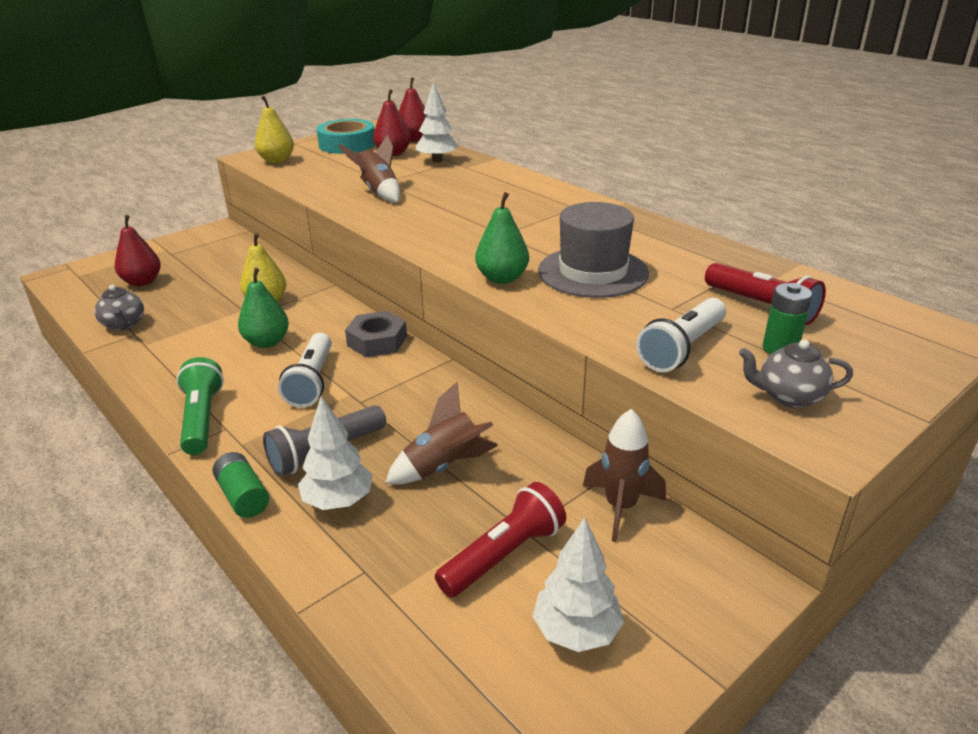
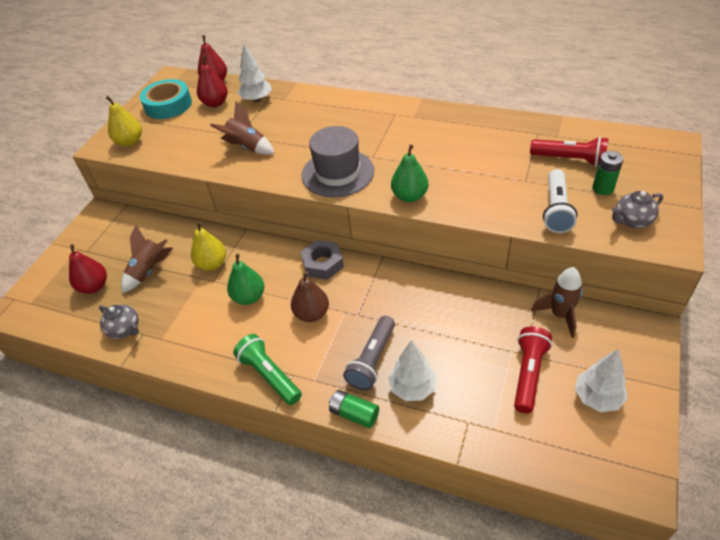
camera: 25 degrees left, 15 degrees up
(312, 381) = (312, 314): white flashlight -> brown pear
(444, 467) = (449, 336): brown rocket -> brown rocket (149, 271)
(593, 272) = (457, 169): grey hat -> grey hat (337, 173)

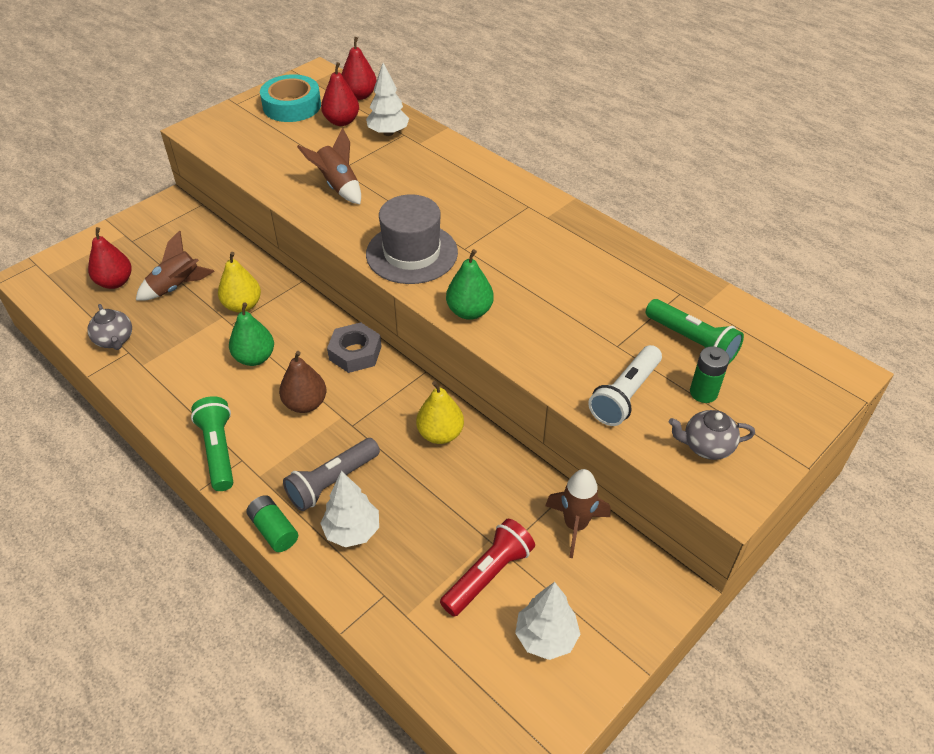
camera: 20 degrees right, 0 degrees up
(130, 142) = (225, 135): yellow pear -> yellow pear (440, 434)
(570, 159) = (692, 341): red flashlight -> green flashlight

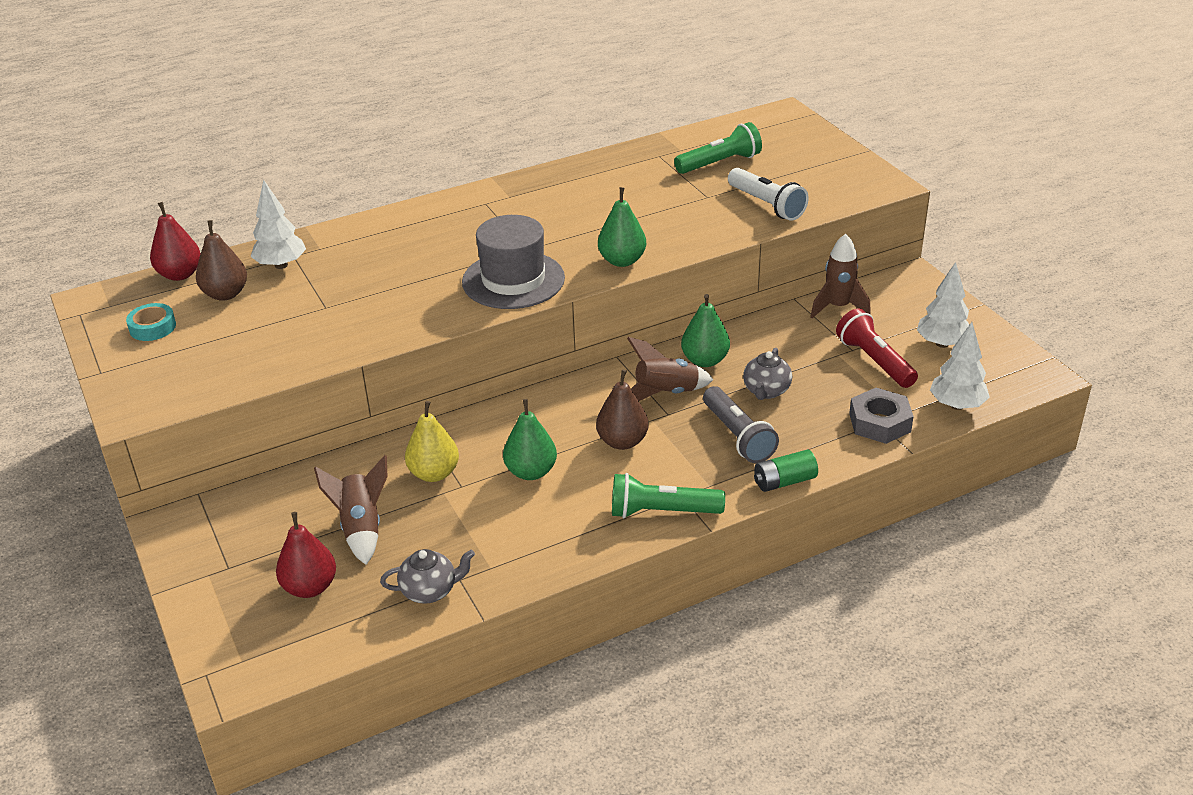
camera: 70 degrees left, 10 degrees down
(292, 106) = (152, 327): turquoise tape -> turquoise tape, size x0.56
(338, 186) = (358, 312): brown rocket -> brown rocket (666, 393)
(341, 121) = (225, 294): red pear -> brown pear
(352, 531) = (802, 431): white tree -> white tree (957, 405)
(355, 353) = (564, 398): grey nut -> grey nut (879, 422)
(440, 434) = (705, 360): yellow pear -> green pear
(703, 392) = (779, 171): green battery -> none
(706, 446) = (835, 183): grey teapot -> grey teapot (766, 391)

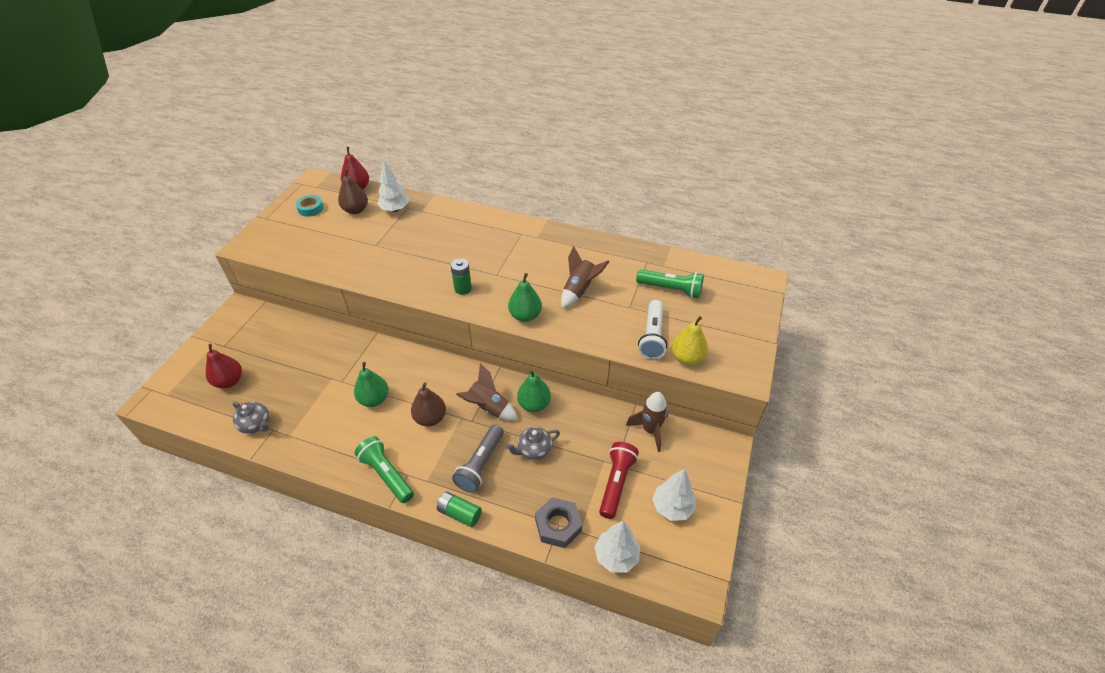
camera: 45 degrees right, 10 degrees up
(361, 528) = (282, 369): brown rocket -> brown rocket (579, 290)
(434, 473) = (342, 365): yellow pear -> yellow pear (687, 358)
(513, 280) = (463, 289): grey hat -> green battery

